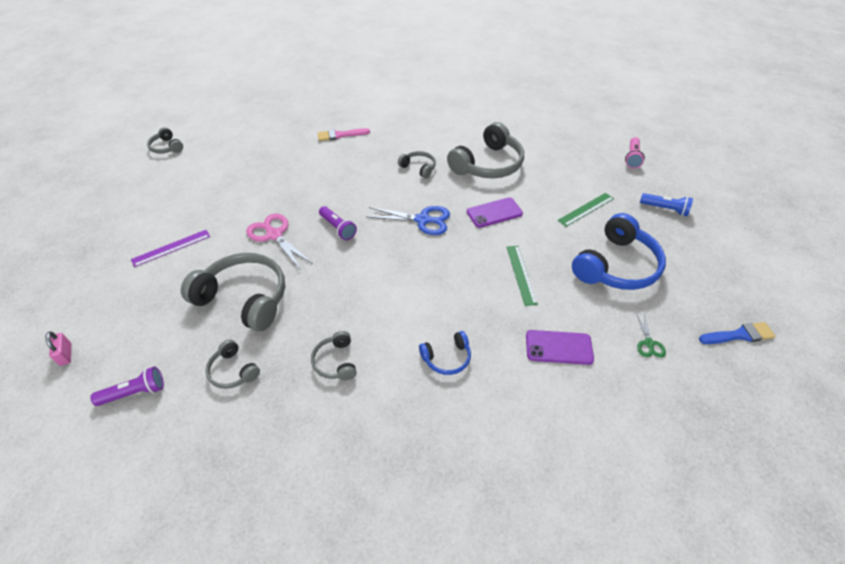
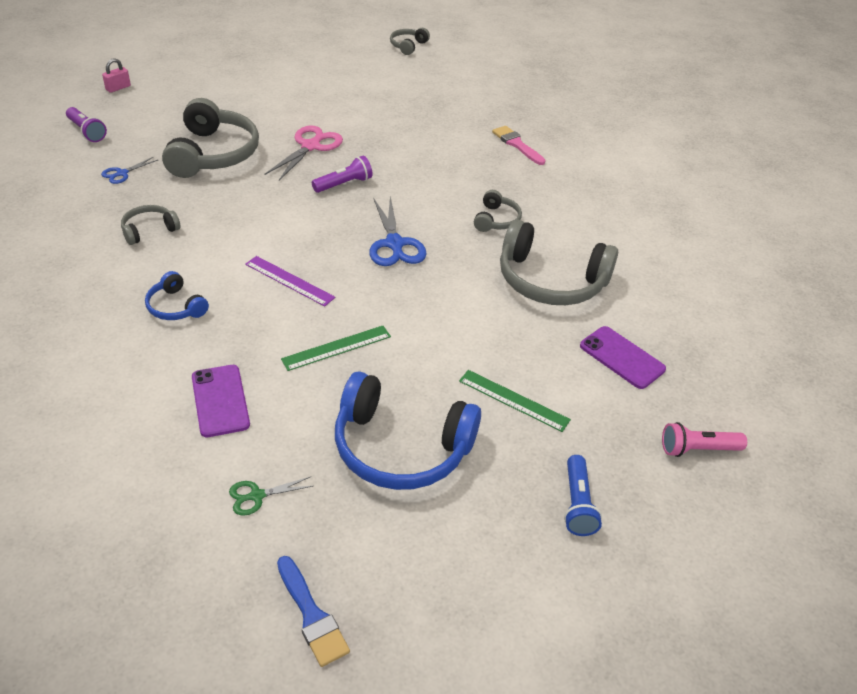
camera: 65 degrees right, 5 degrees down
(171, 247) = (262, 95): purple ruler -> purple ruler (289, 280)
(233, 371) = (122, 173): grey headphones -> blue scissors
(338, 228) = (344, 184): purple flashlight -> purple flashlight turned 150 degrees counterclockwise
(494, 213) = (446, 304): purple phone -> purple phone (622, 357)

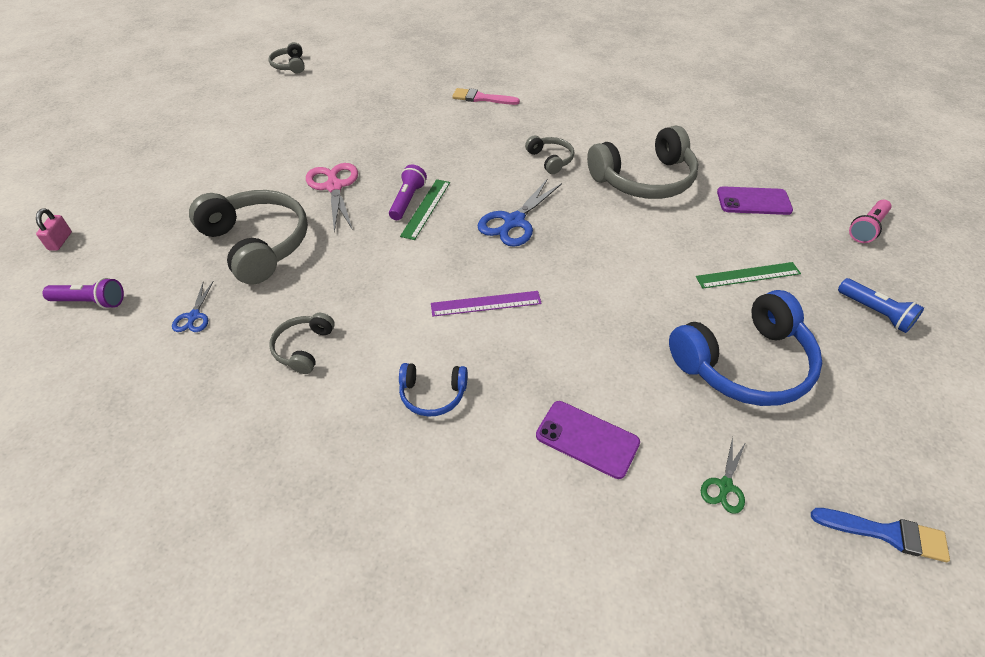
camera: 40 degrees left, 5 degrees up
(336, 347) = (597, 328): green ruler -> green ruler (426, 208)
(394, 244) = (514, 221): blue scissors -> blue scissors turned 90 degrees clockwise

